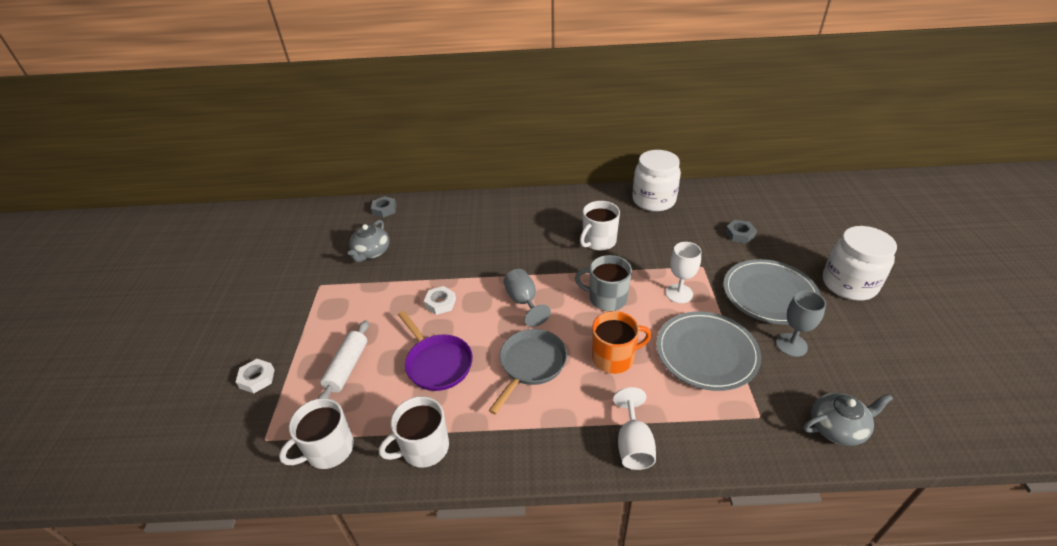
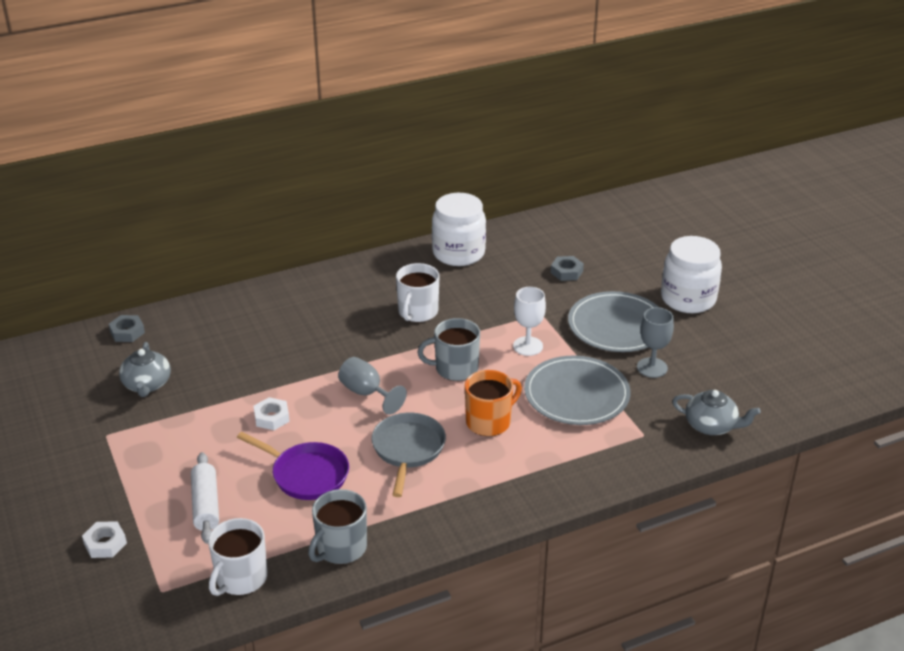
camera: 25 degrees left, 5 degrees down
(424, 448) = (340, 548): white mug -> grey mug
(633, 445) = (541, 488): white goblet -> none
(838, 428) = (711, 425): grey teapot -> grey teapot turned 60 degrees clockwise

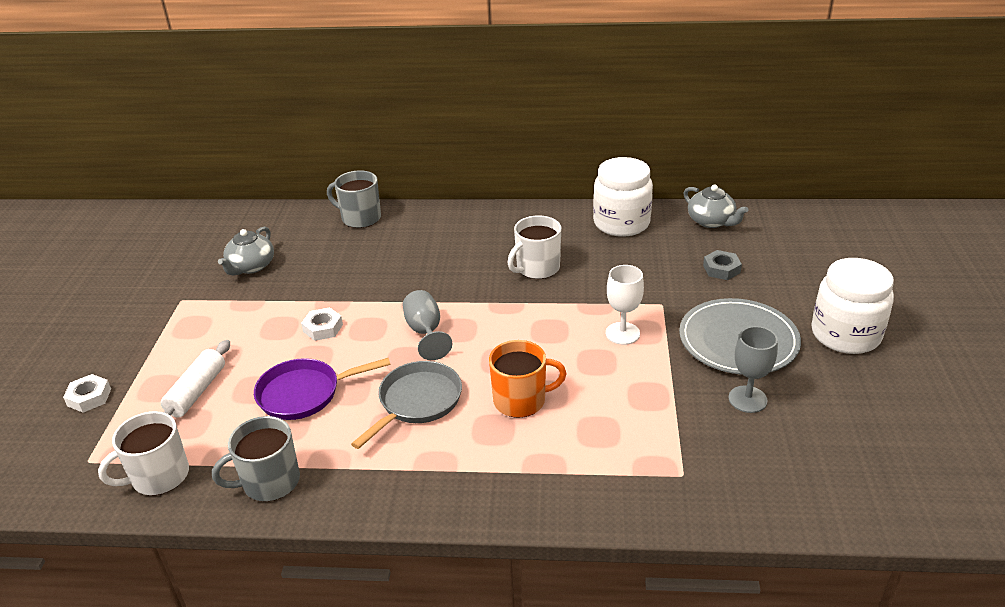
camera: 30 degrees right, 0 degrees up
(127, 332) = (277, 218): grey nut -> none
(306, 474) = (304, 393): purple pan -> purple pan turned 105 degrees clockwise
(455, 369) = (529, 334): grey mug -> grey mug (360, 218)
(576, 394) = (637, 401): grey plate -> none
(711, 425) = (776, 493): grey teapot -> grey teapot (711, 221)

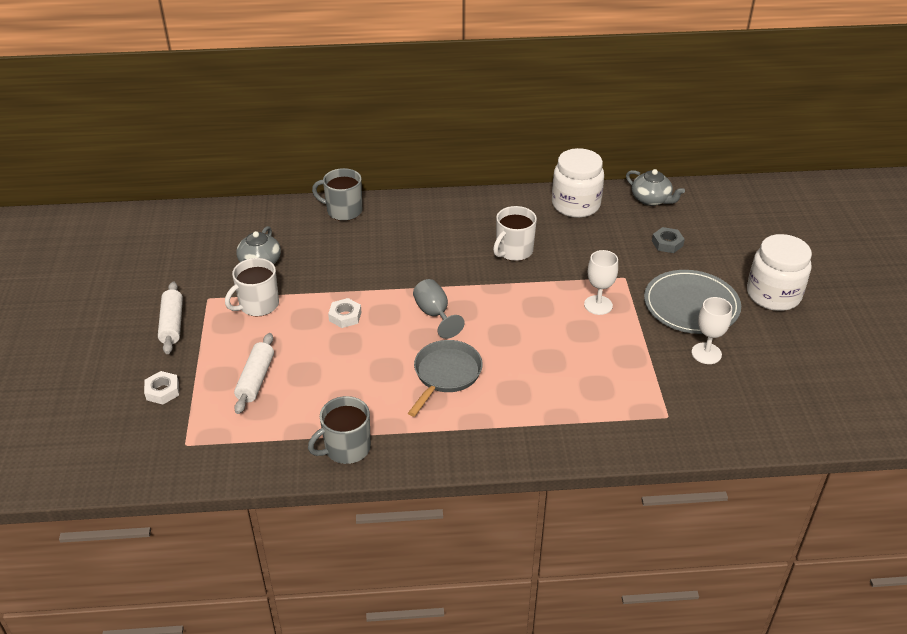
camera: 10 degrees left, 5 degrees up
(132, 325) = (172, 324): none -> white rolling pin
(159, 476) = (252, 452): white mug -> white mug (258, 305)
(304, 393) = (349, 374): purple pan -> none
(521, 400) = (529, 367): orange mug -> none
(747, 399) = (706, 353): grey goblet -> white goblet

